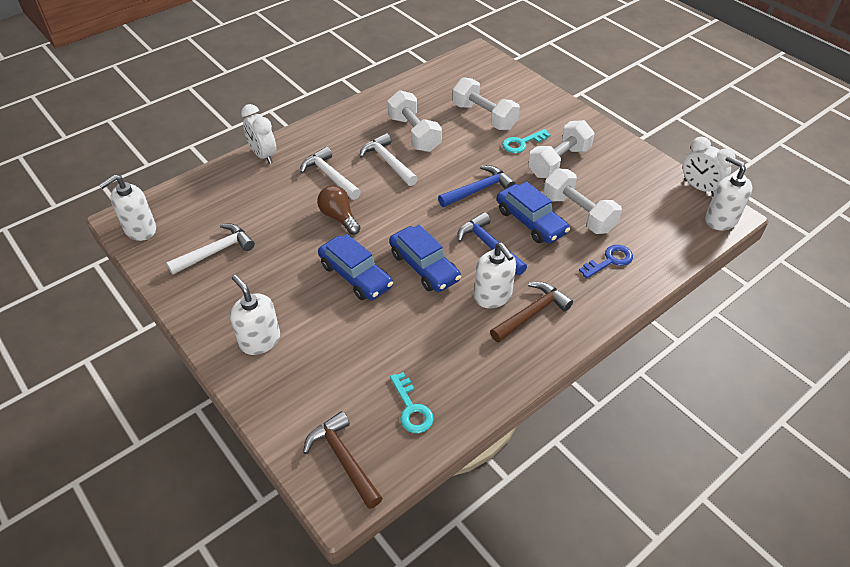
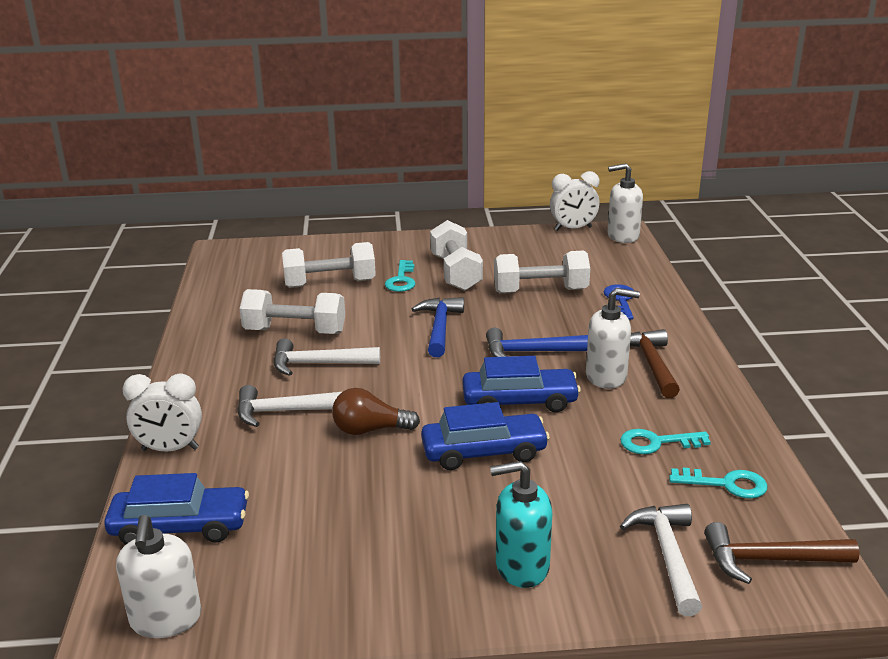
camera: 55 degrees left, 20 degrees down
(216, 252) = (310, 554): white hammer -> white hammer (668, 556)
(260, 340) = (521, 566): white soap dispenser -> turquoise soap dispenser
(432, 354) = (657, 443): none -> turquoise key
(530, 221) = (522, 318): blue car -> blue car (180, 526)

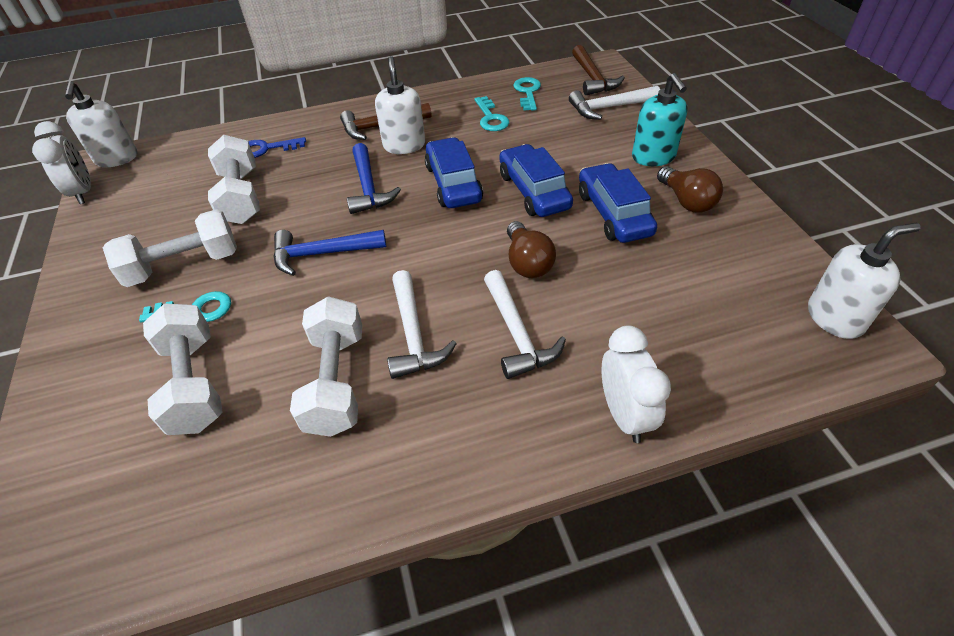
camera: 100 degrees left, 20 degrees up
(180, 526) = (732, 353): blue car -> blue car (613, 213)
(414, 568) = (686, 201): none -> brown light bulb

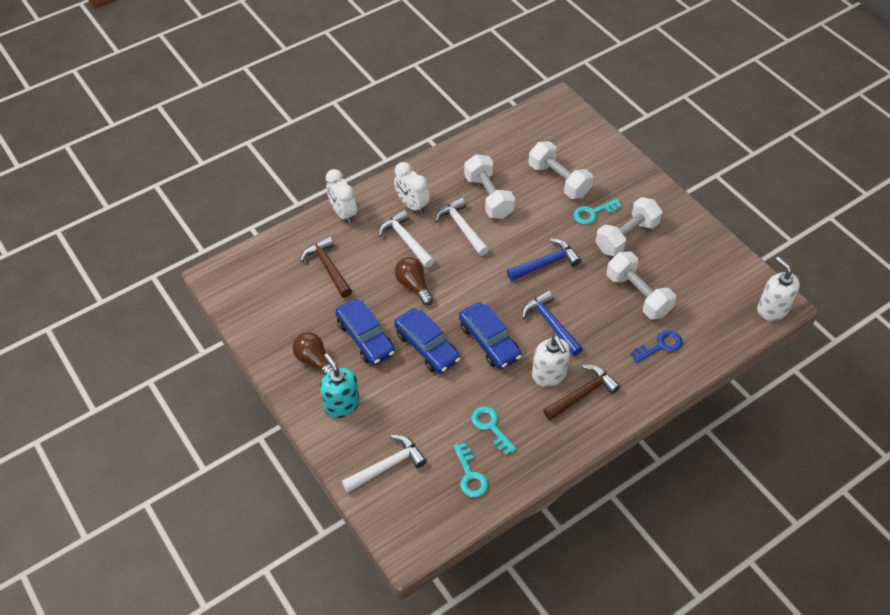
camera: 160 degrees right, 5 degrees up
(83, 192) = (758, 273): white clock -> white clock (412, 205)
(592, 78) = (412, 515): brown hammer -> brown hammer (328, 267)
(835, 318) = (232, 288): white soap dispenser -> none

